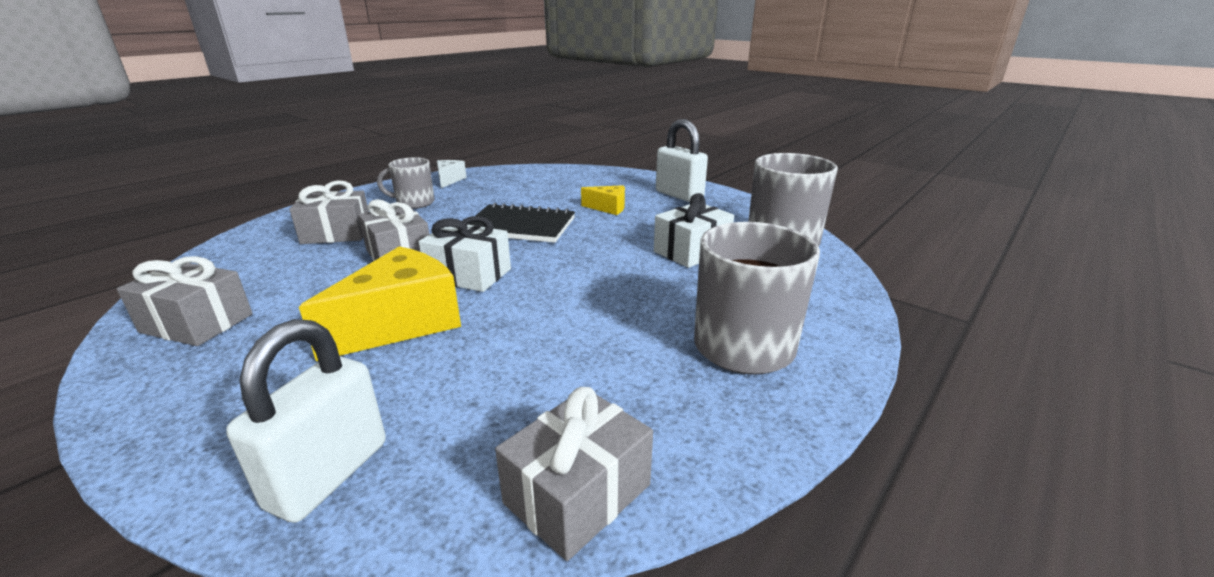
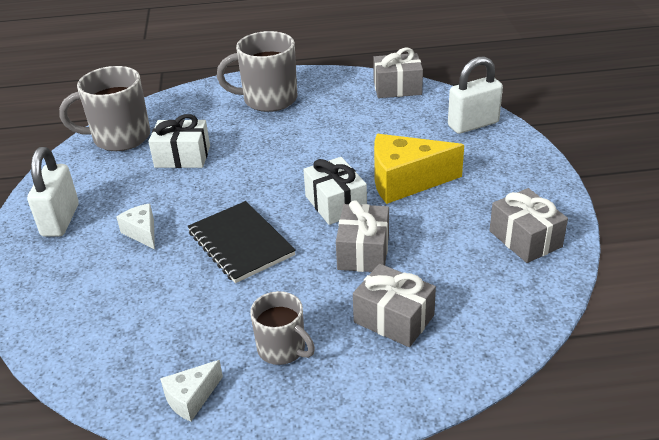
camera: 135 degrees left, 10 degrees up
(608, 208) = (142, 233): yellow cheese -> white cheese

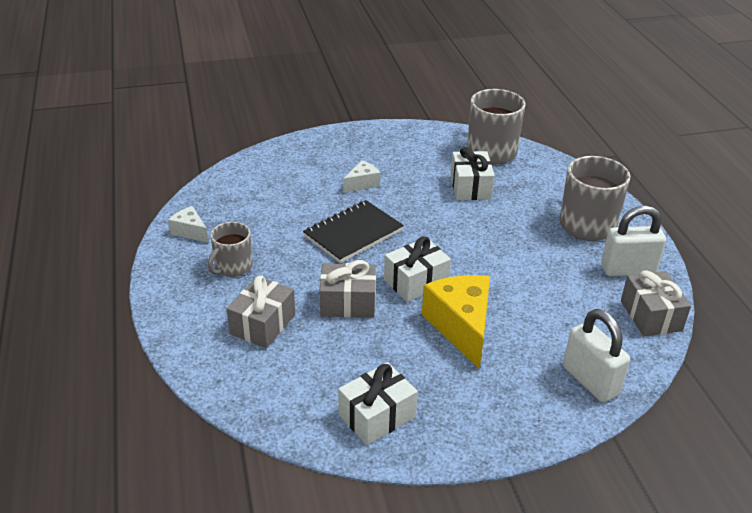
camera: 80 degrees right, 0 degrees up
(60, 220) = (373, 145): white padlock -> white padlock (628, 269)
(525, 239) = (377, 416): grey gift -> white gift

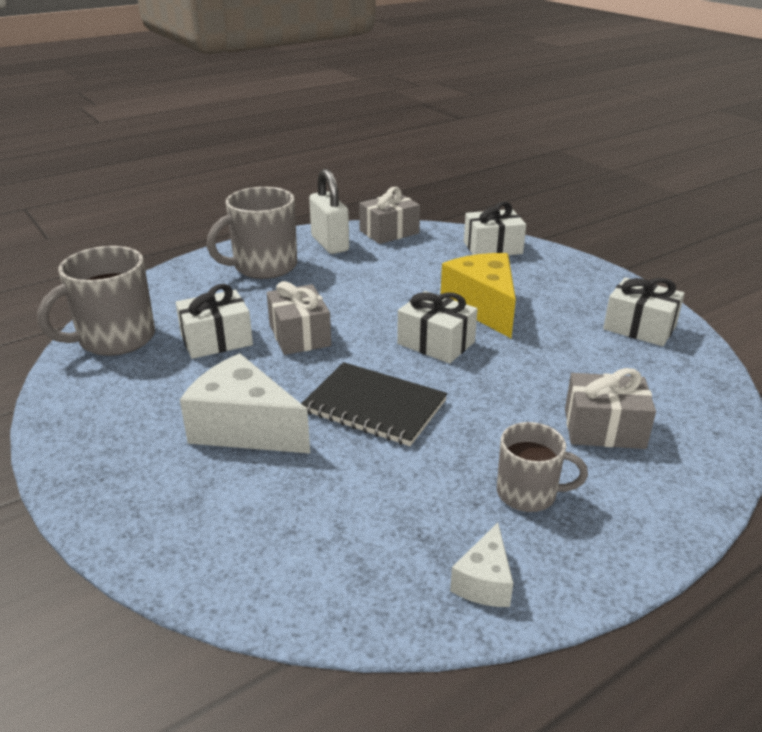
camera: 110 degrees left, 5 degrees down
(348, 303) = (510, 378): grey gift -> grey gift (300, 335)
(362, 184) = (244, 428): white cheese -> white cheese, size x1.95
(461, 327) = (483, 307): yellow cheese -> yellow cheese turned 105 degrees clockwise
(590, 381) = (492, 248): white padlock -> white gift

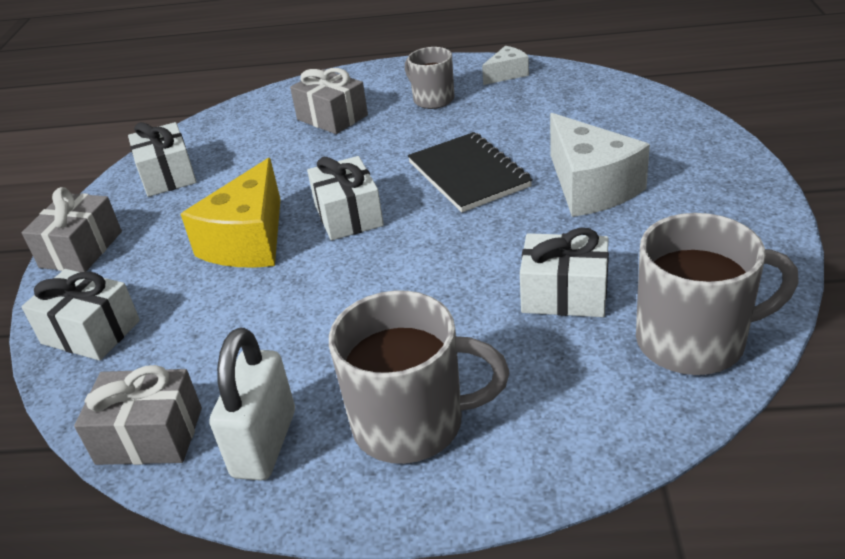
camera: 140 degrees left, 5 degrees up
(300, 335) = (467, 269): grey gift -> grey gift (81, 249)

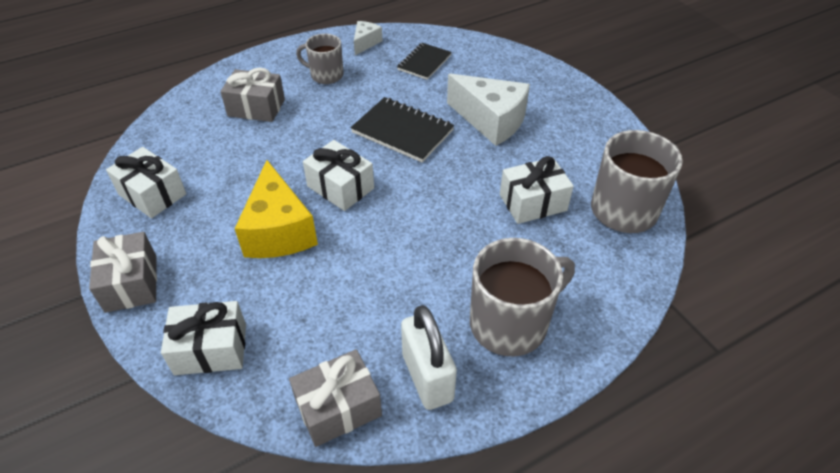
camera: 35 degrees left, 10 degrees up
(560, 106) = (424, 62): none -> black notebook

